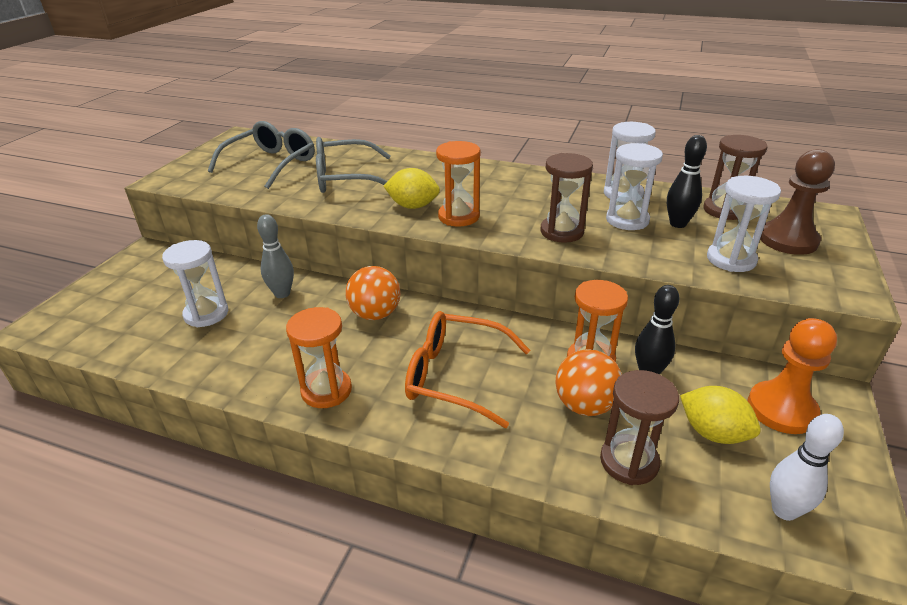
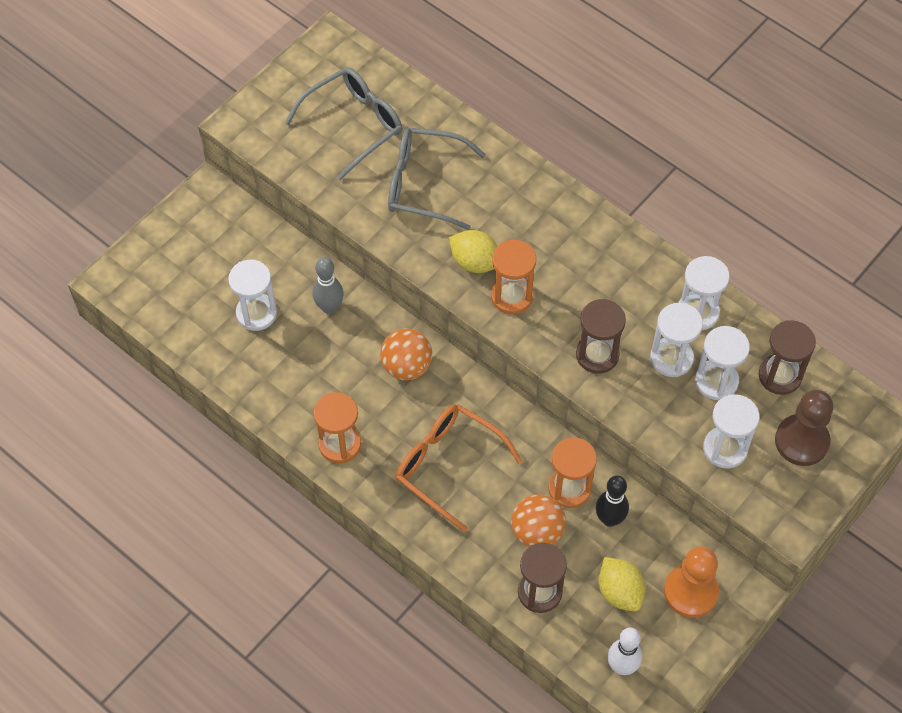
camera: 20 degrees right, 25 degrees up
(678, 224) = (716, 381): black bowling pin -> white hourglass

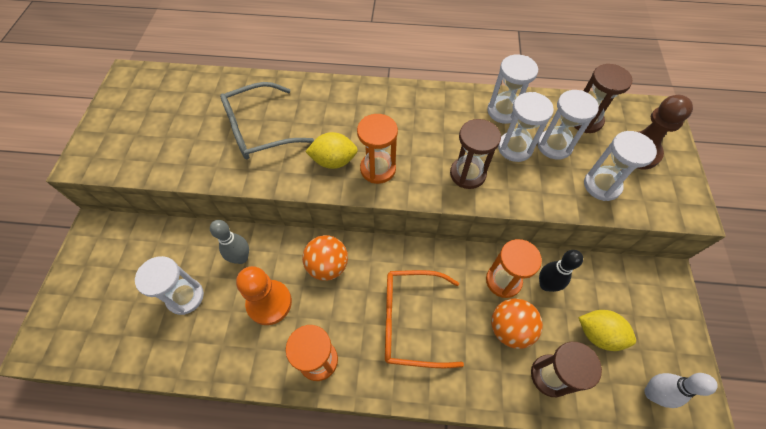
camera: 35 degrees left, 0 degrees up
(353, 125) = (179, 119): grey glasses -> none
(690, 592) = (637, 300): orange pawn -> orange pawn (269, 303)

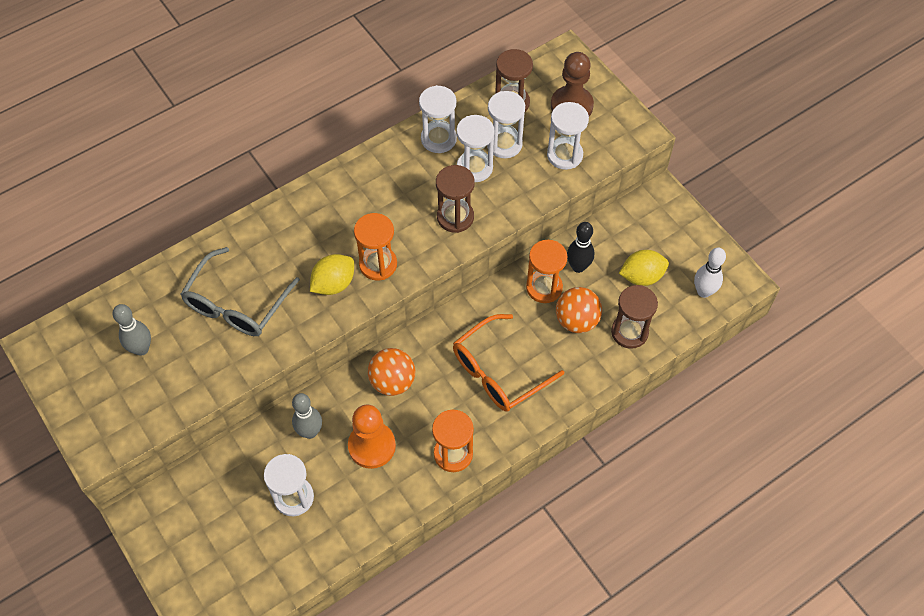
camera: 40 degrees left, 0 degrees up
(176, 117) = (141, 349): none -> grey bowling pin

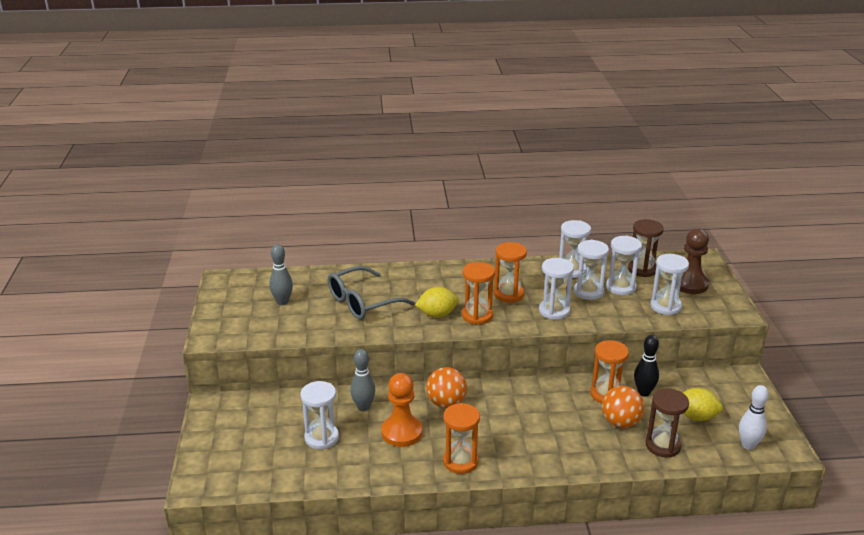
camera: 30 degrees right, 30 degrees down
(392, 212) = (509, 294): none -> orange hourglass
(455, 217) = (554, 311): brown hourglass -> white hourglass
(499, 371) = (534, 428): orange glasses -> none

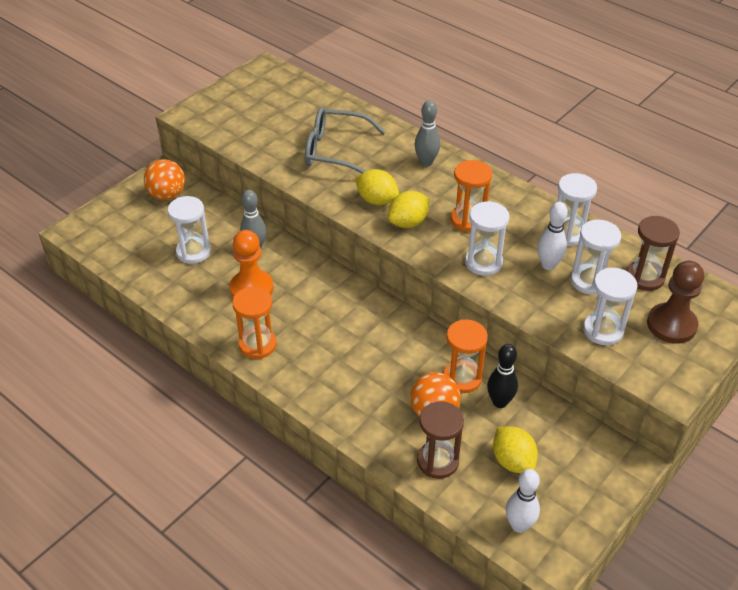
camera: 45 degrees right, 15 degrees up
(282, 302) = (278, 114): grey bowling pin -> grey bowling pin (426, 162)
(446, 403) = (318, 288): orange ball -> orange ball (167, 195)
(477, 315) = (408, 222): orange hourglass -> yellow lemon
(588, 292) = (548, 265): white hourglass -> white bowling pin

